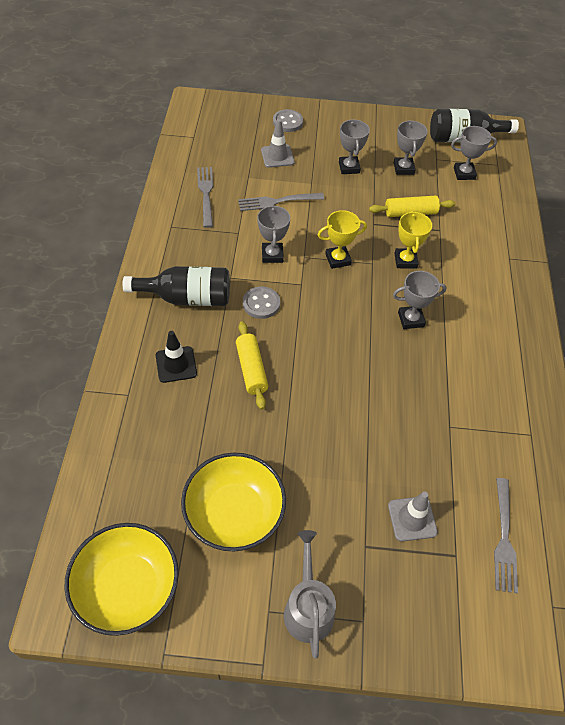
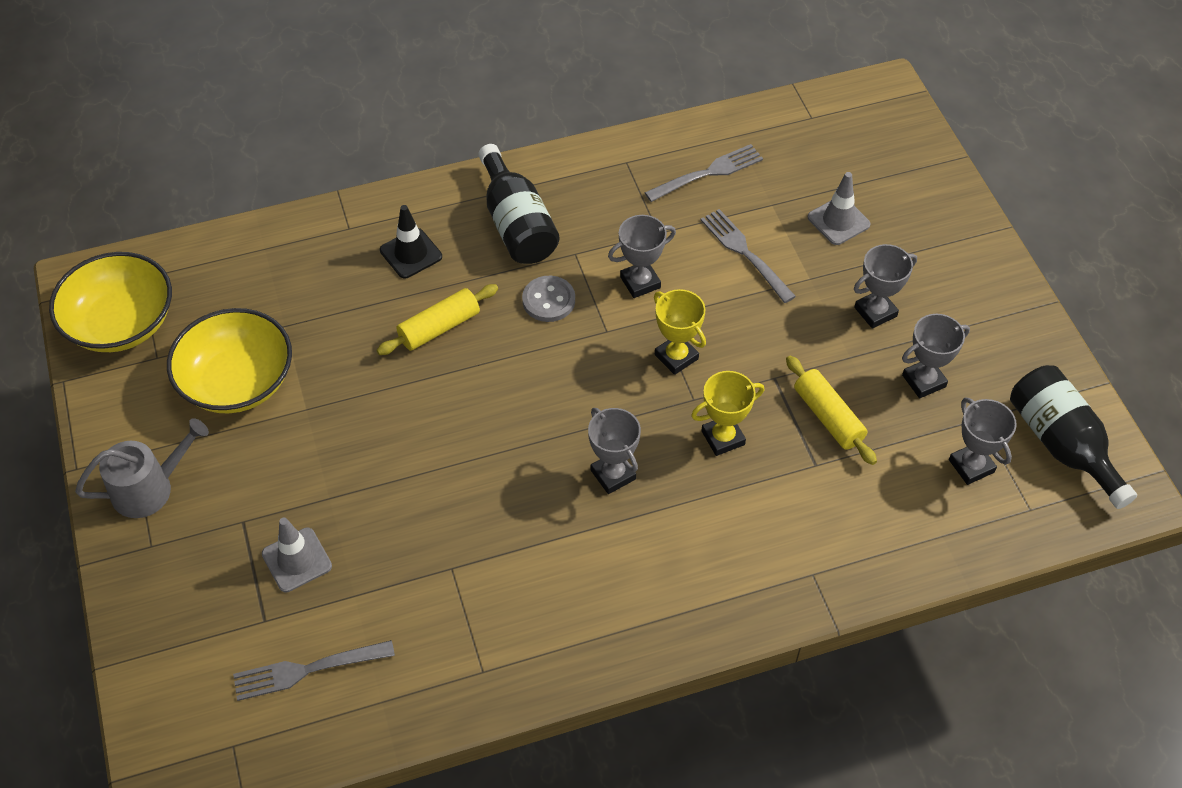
camera: 70 degrees right, 0 degrees up
(287, 122) = (923, 207): grey button -> none

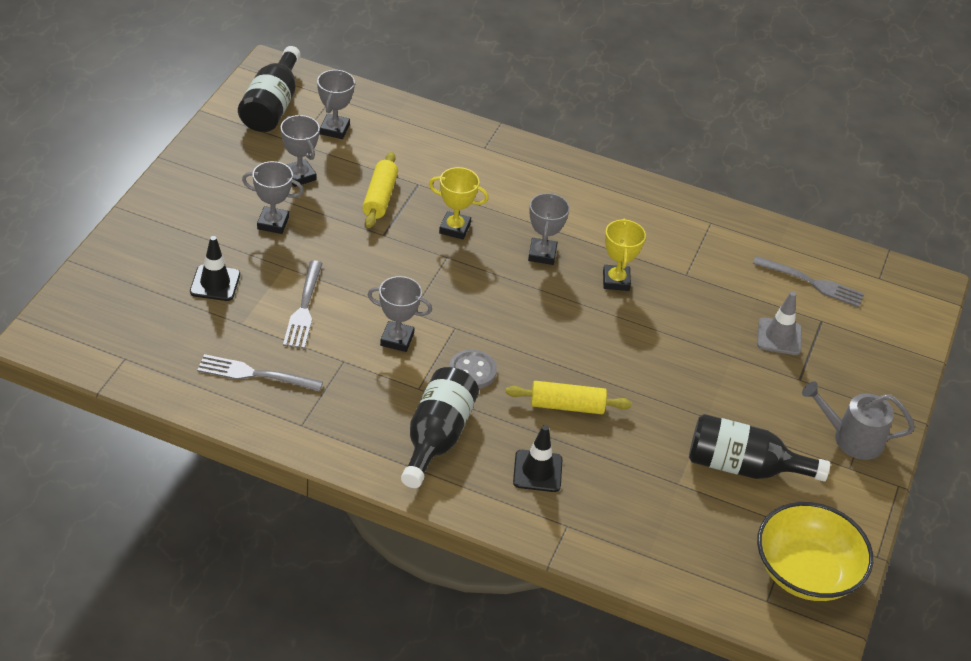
camera: 145 degrees left, 10 degrees down
(237, 382) = (743, 467): yellow bowl -> black bottle
(676, 357) = (429, 284): yellow trophy -> yellow trophy (616, 281)
(838, 221) = (215, 283): grey traffic cone -> black traffic cone
(924, 381) = (299, 176): grey trophy -> grey trophy turned 45 degrees clockwise

